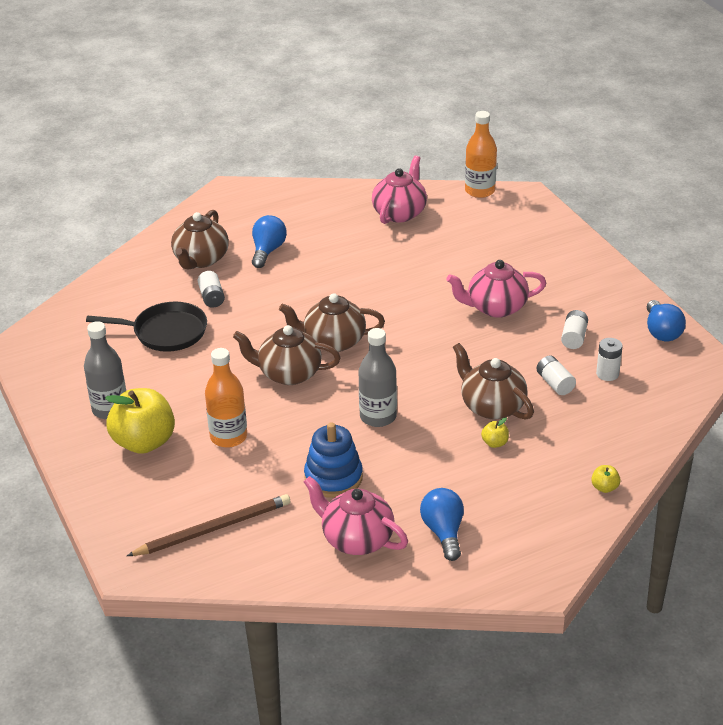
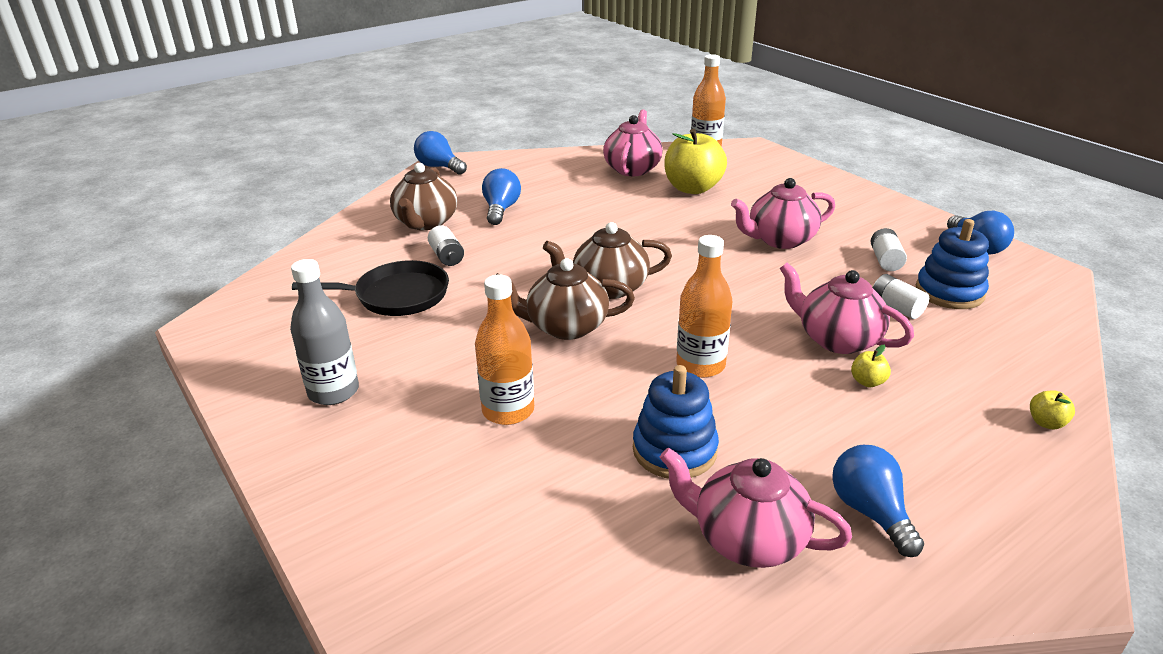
camera: 10 degrees left, 5 degrees down
(144, 442) = (388, 430): yellow apple -> yellow apple (692, 188)
(213, 529) = (520, 550): brown pencil -> none
(224, 194) = (439, 167): none -> blue light bulb
(378, 417) = (700, 365): grey bottle -> orange bottle
(491, 406) = (837, 339): brown teapot -> pink teapot
(607, 374) = (949, 292): white battery -> blue stacking toy

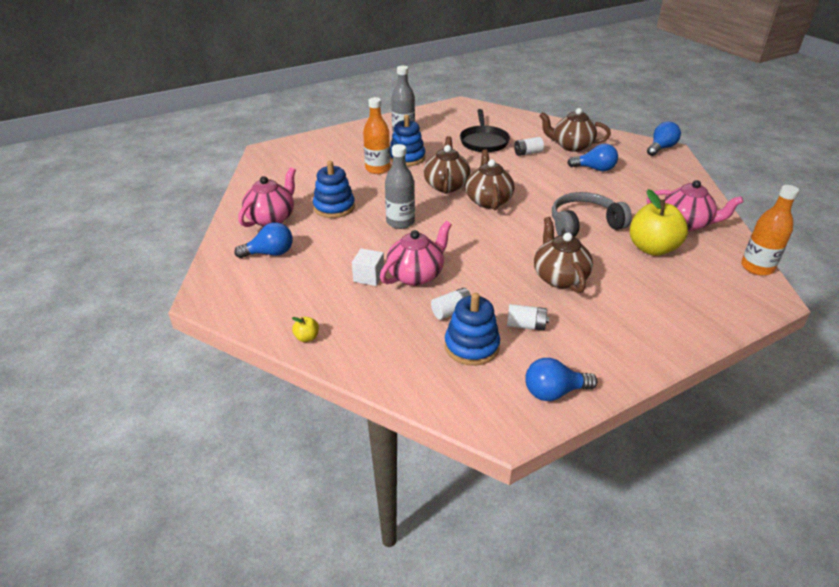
camera: 95 degrees right, 5 degrees up
(458, 377) = (407, 158): none -> blue stacking toy
(653, 222) = (584, 224): none -> grey headphones
(700, 365) = (400, 222): orange bottle -> grey bottle
(780, 240) = (559, 277): pink teapot -> brown teapot
(867, 382) = (369, 277): yellow apple -> white cube

